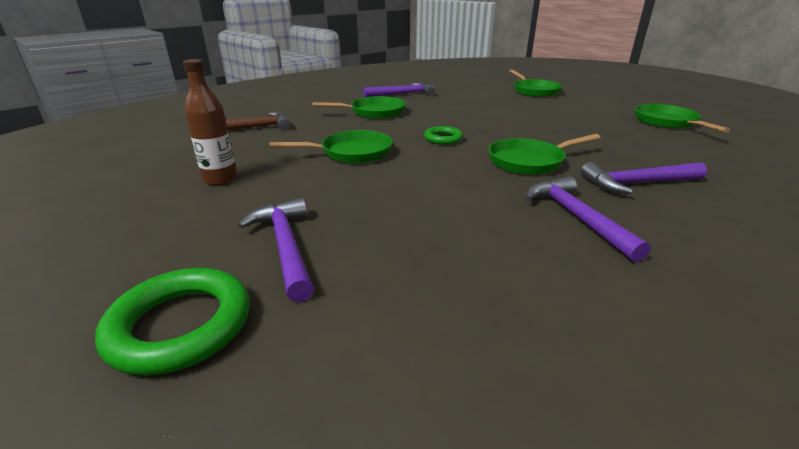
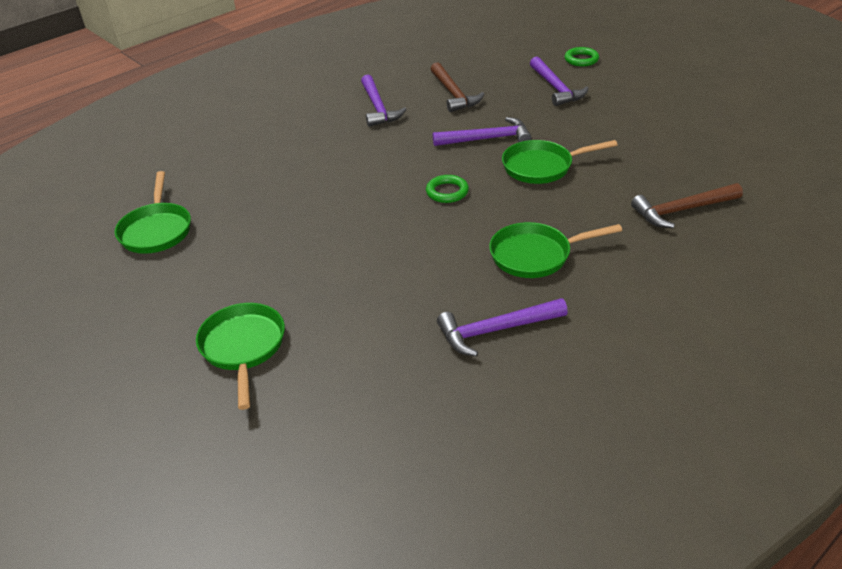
camera: 175 degrees left, 10 degrees up
(181, 325) = (581, 59): green ring -> green ring, size x0.60
(220, 179) = (640, 133): brown bottle -> none
(464, 238) = (453, 94): none -> brown hammer
(529, 161) = (375, 158): green pan -> none
(636, 183) = (308, 135): purple hammer -> purple hammer (488, 139)

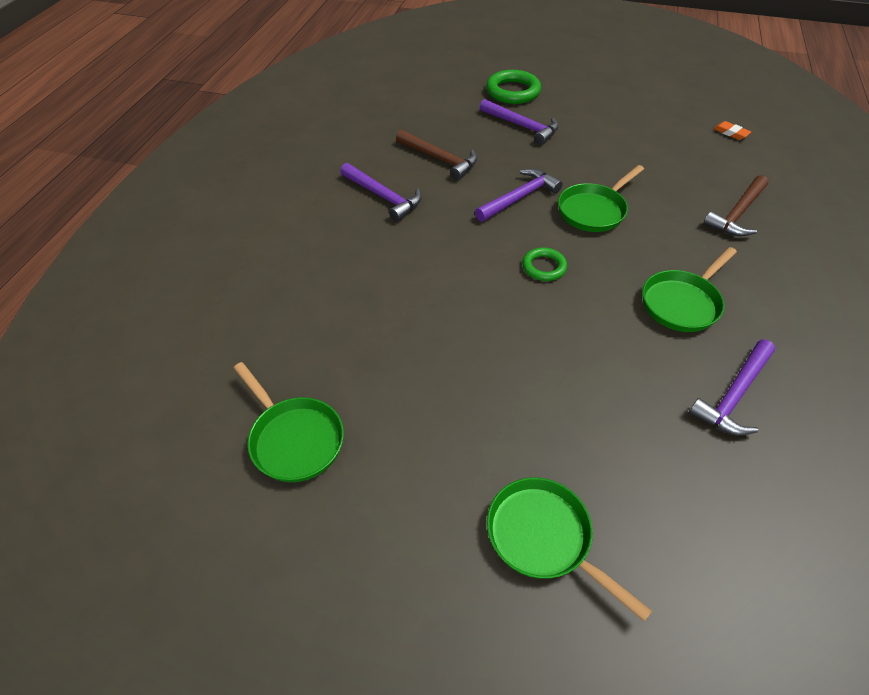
camera: 35 degrees left, 10 degrees up
(581, 59) = (513, 91): green ring -> green ring, size x1.65
(769, 146) = (731, 133): none -> orange eraser

